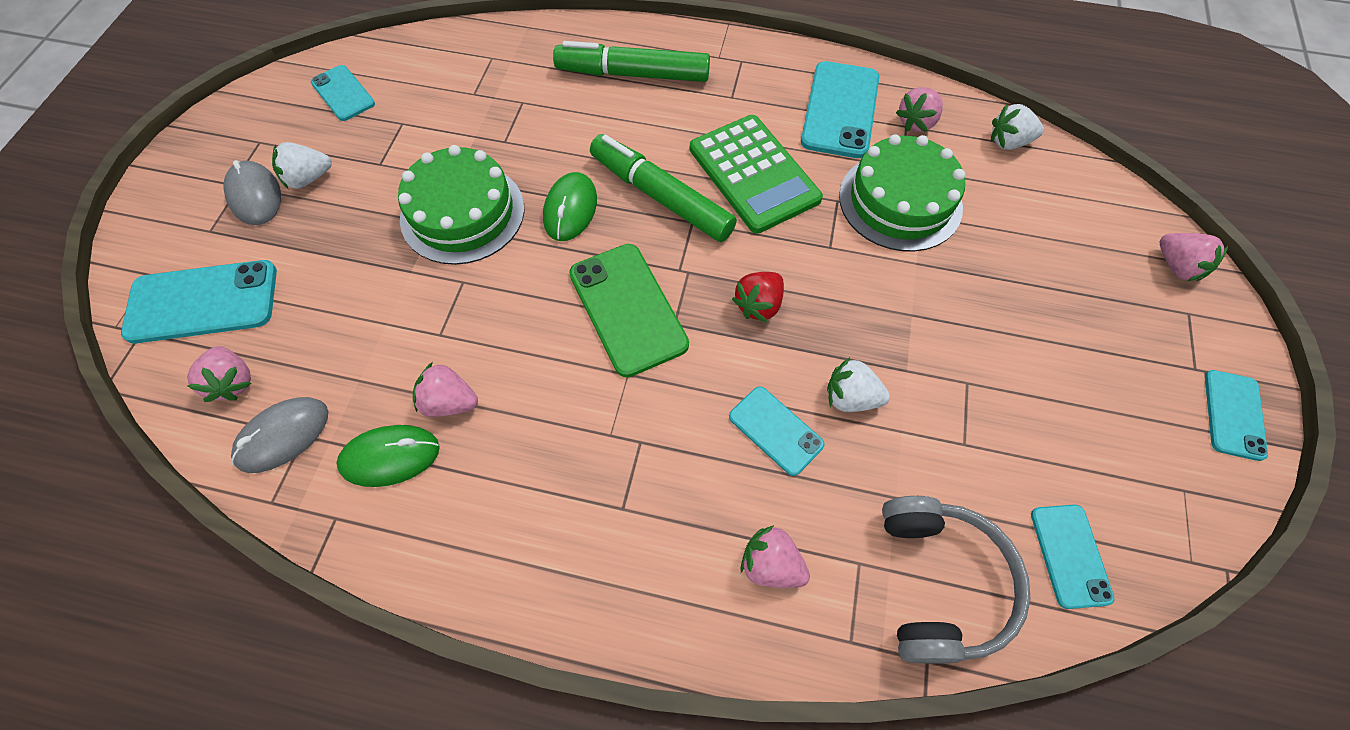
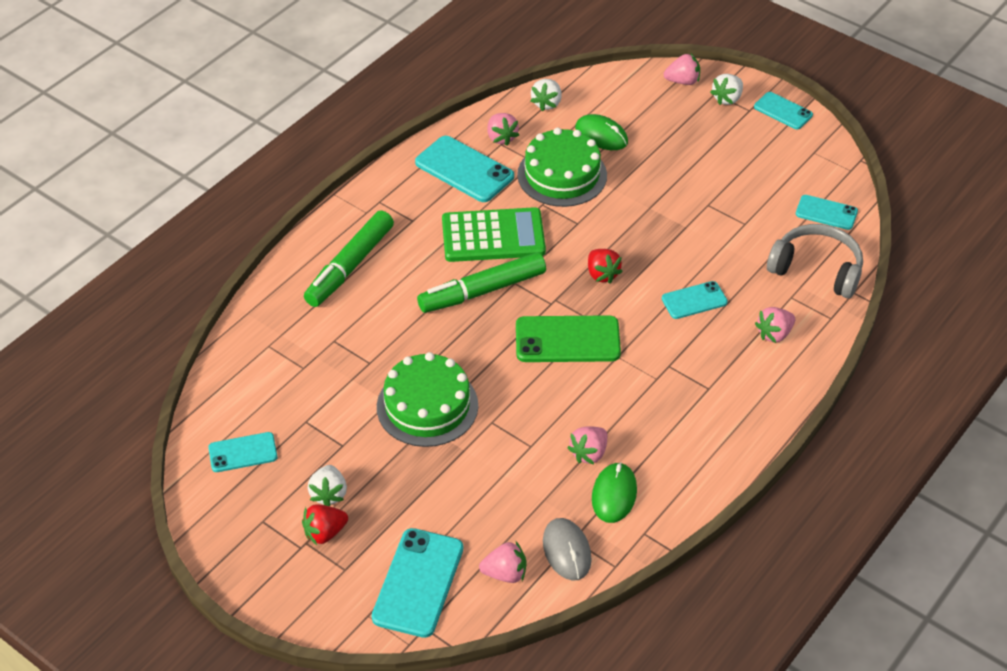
camera: 65 degrees left, 15 degrees down
(255, 195) = (325, 533): grey mouse -> red strawberry
(570, 209) = (462, 343): green mouse -> green mouse (601, 135)
(851, 397) = (690, 258): white strawberry -> white strawberry (727, 99)

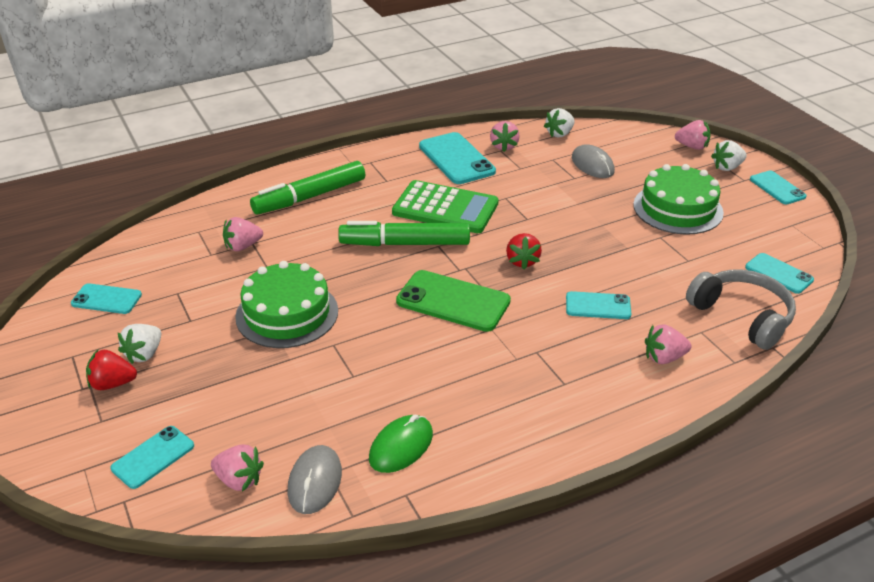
camera: 25 degrees right, 10 degrees down
(418, 583) = (153, 457): turquoise phone -> turquoise phone, size x0.60
(562, 175) = (538, 182): green cake -> green cake (678, 208)
(589, 453) = (403, 401): pink strawberry -> pink strawberry (243, 246)
(601, 135) = (592, 165): green mouse -> grey mouse

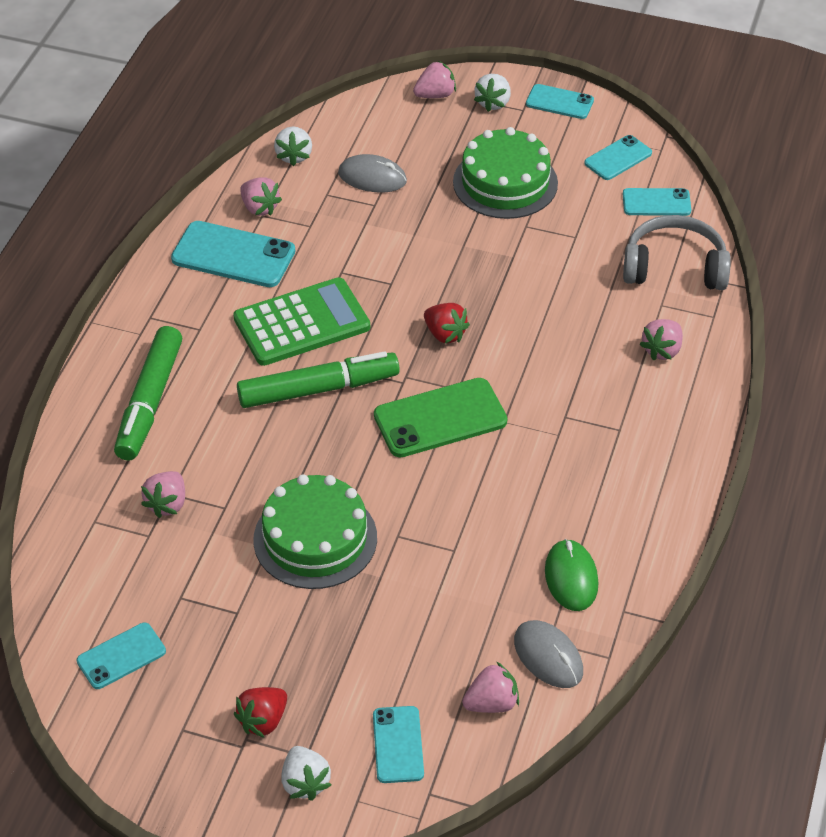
camera: 45 degrees left, 10 degrees up
(144, 354) = (247, 674): white strawberry -> white strawberry (305, 783)
(405, 244) = (318, 389): green marker -> green marker turned 150 degrees counterclockwise
(598, 306) = (559, 336): turquoise phone -> turquoise phone (618, 158)

